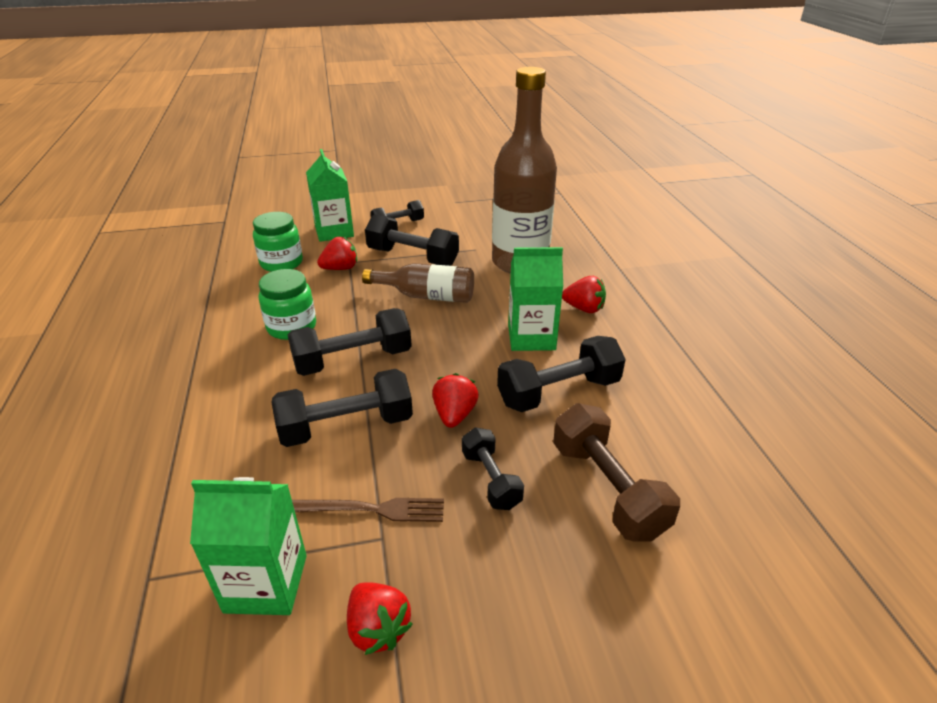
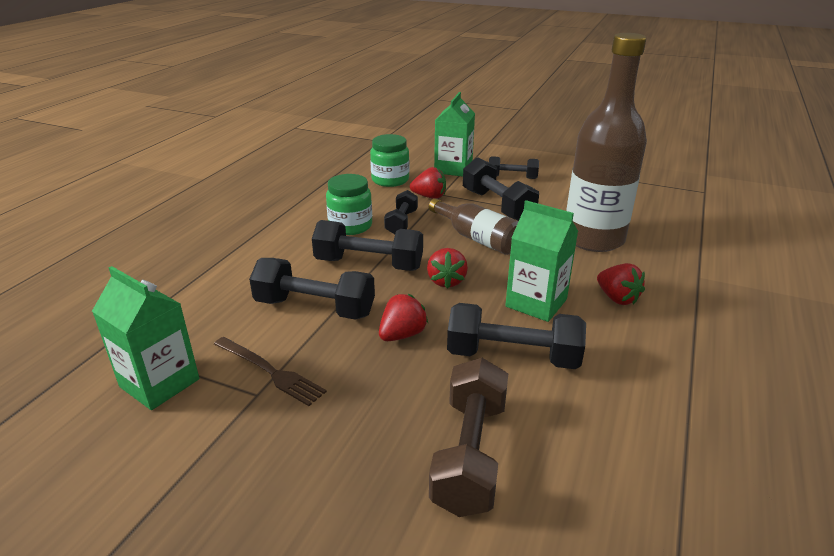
camera: 35 degrees right, 5 degrees down
(378, 629) = (189, 452): red strawberry -> red strawberry (446, 281)
(491, 479) = (378, 395): black dumbbell -> black dumbbell (401, 222)

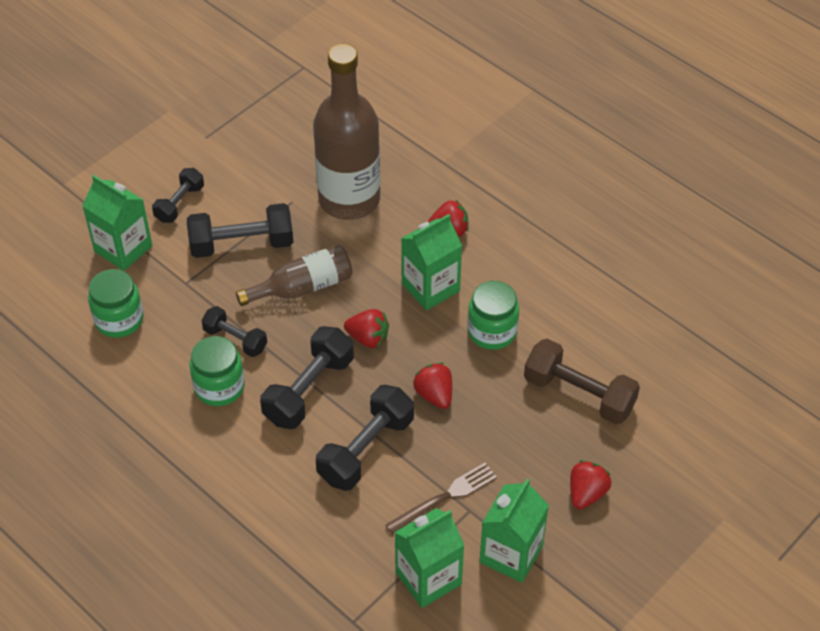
camera: 70 degrees left, 20 degrees up
(197, 444) = (511, 554): none -> green carton
(429, 197) = (186, 296): red strawberry -> red strawberry (586, 493)
(512, 356) = (492, 331): black dumbbell -> green jar

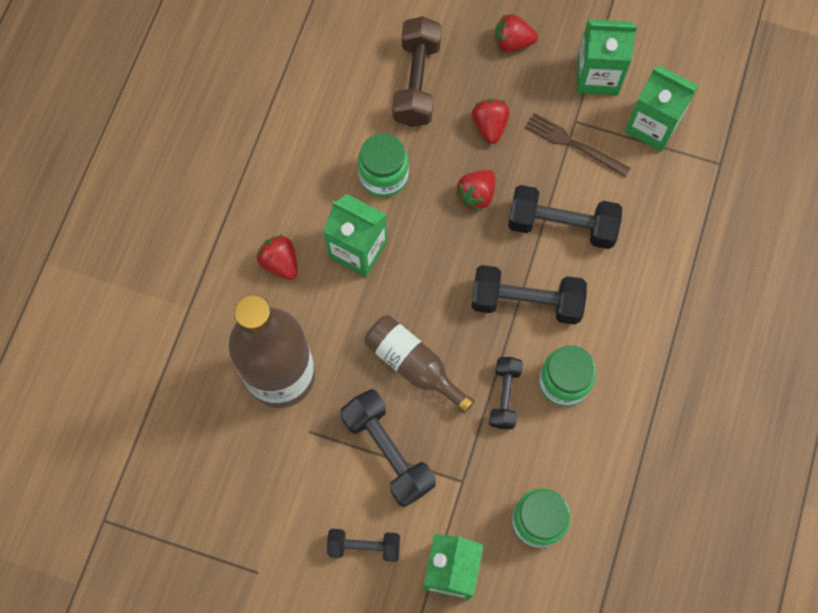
camera: 115 degrees left, 20 degrees up
(368, 338) = (443, 278): red strawberry -> red strawberry (489, 126)

